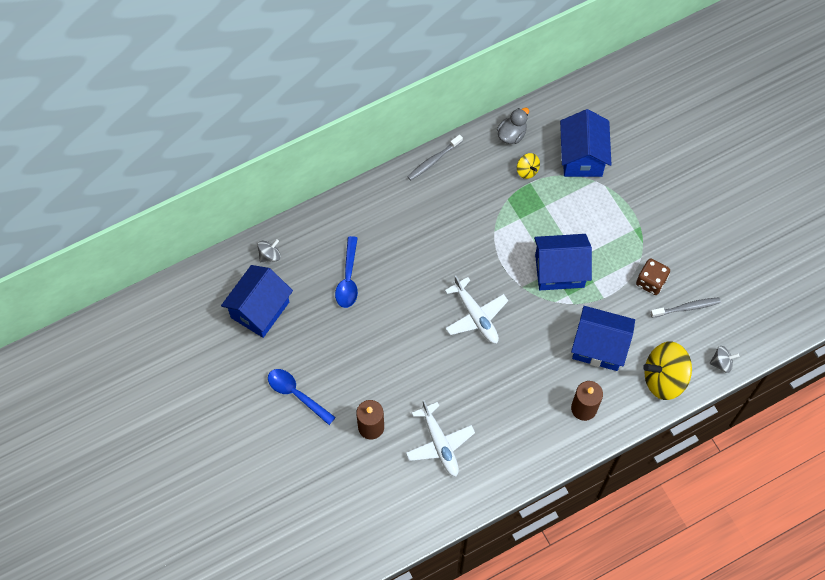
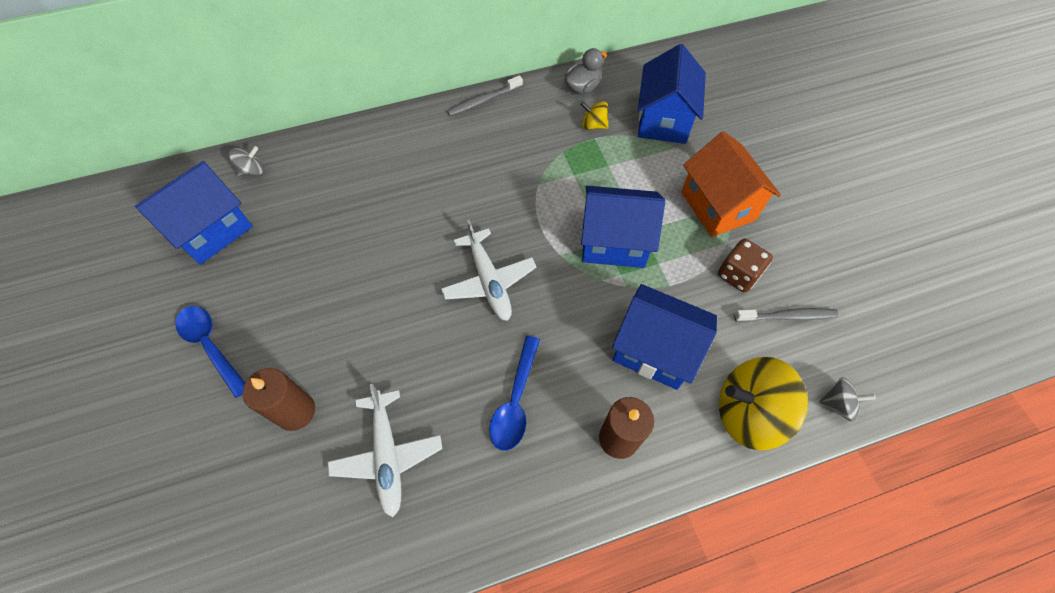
camera: 10 degrees right, 5 degrees down
(348, 278) = (337, 211): blue spoon -> blue spoon (515, 400)
(527, 170) = (593, 125): yellow spinning top -> yellow spinning top turned 135 degrees clockwise
(631, 228) = (717, 206): none -> orange house

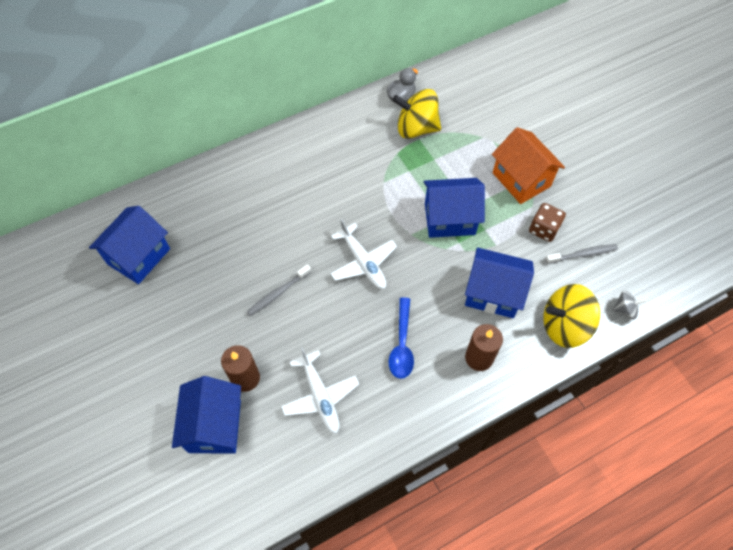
camera: 10 degrees left, 0 degrees up
(211, 346) = (167, 343): blue spoon -> none
(252, 171) = (155, 204): grey spinning top -> none
(483, 101) = (325, 119): grey toothbrush -> grey toothbrush (278, 293)
(593, 125) = (416, 128): yellow spinning top -> yellow spinning top, size x2.06
(663, 120) = (469, 116): blue house -> blue house (215, 426)

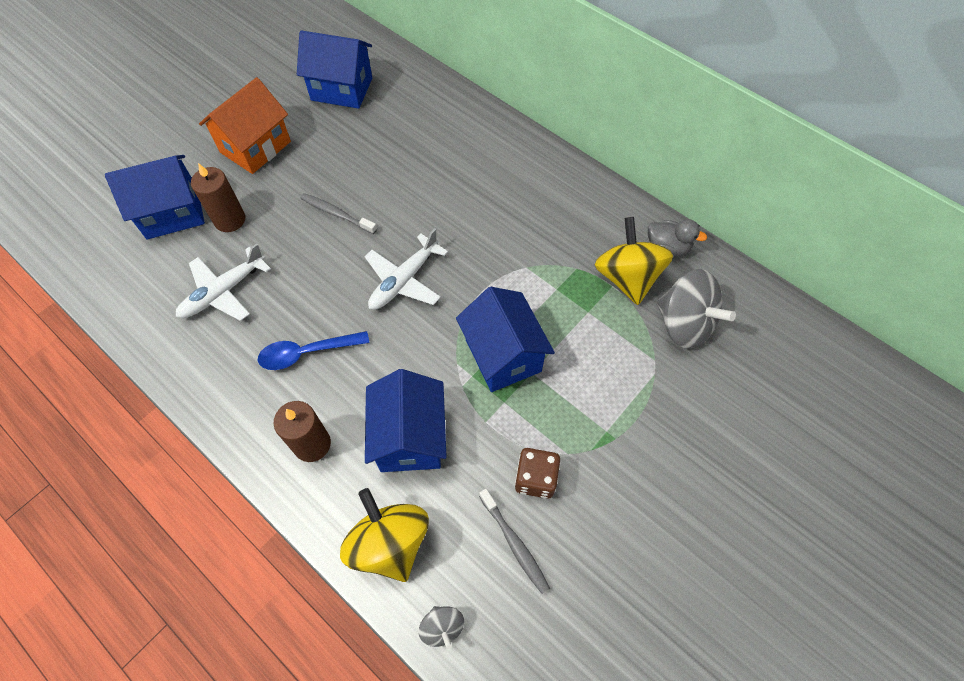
camera: 70 degrees right, 0 degrees up
(463, 112) = (684, 324): none -> grey spinning top
(521, 179) = (606, 428): orange house -> orange house (255, 147)

